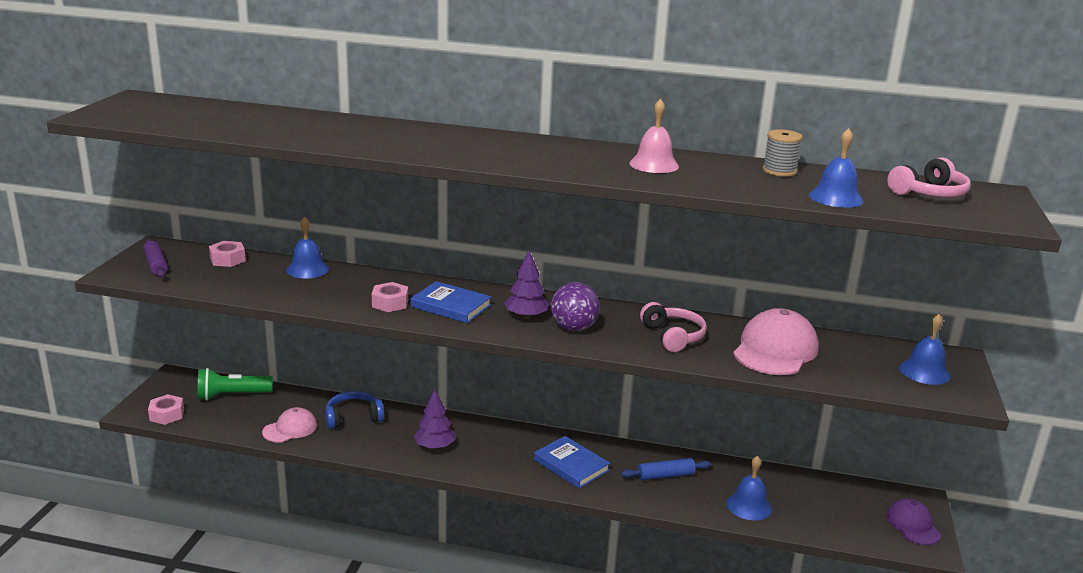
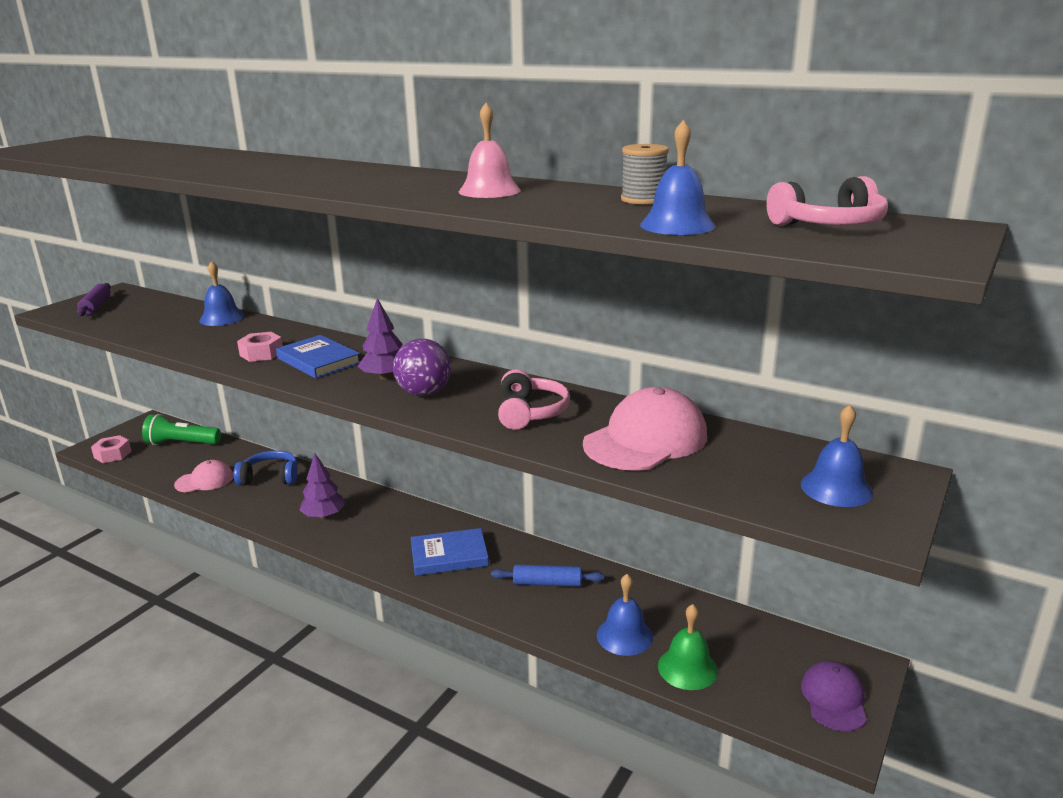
camera: 20 degrees right, 0 degrees up
(227, 259) = (162, 305): pink nut -> none
(571, 465) = (449, 555): blue book -> blue book turned 75 degrees counterclockwise
(807, 521) = (687, 668): none -> green bell

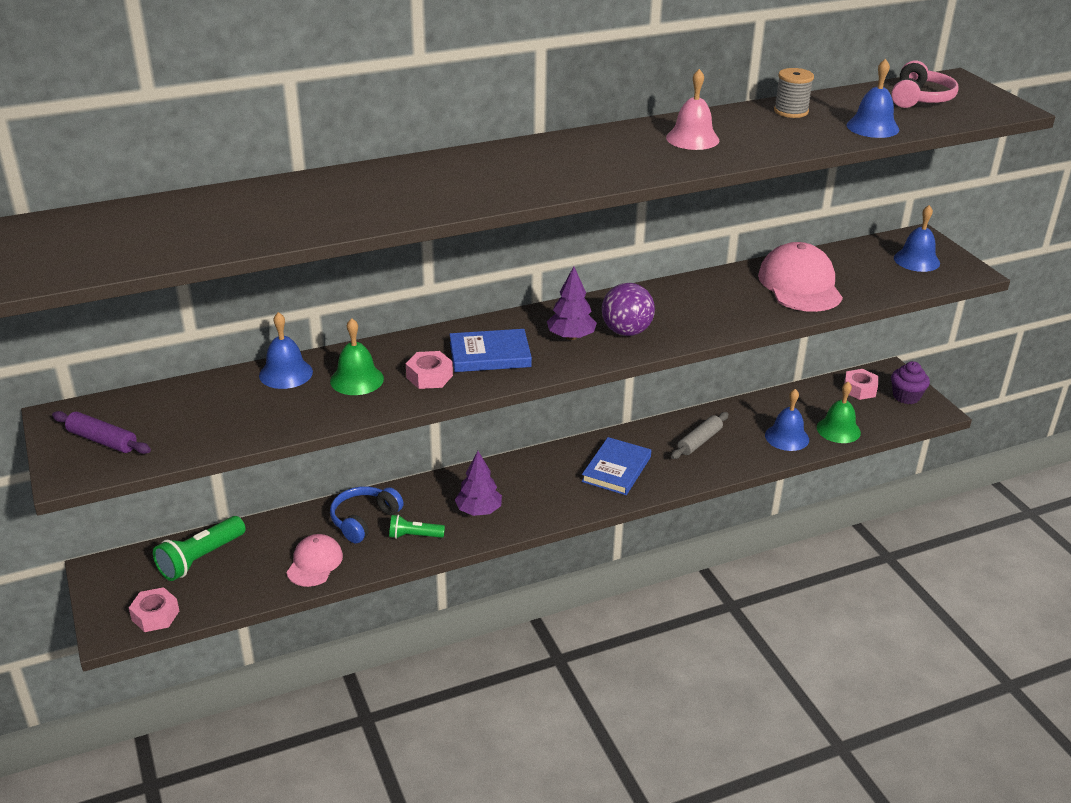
camera: 55 degrees left, 10 degrees up
(233, 336) = (357, 379): none -> green bell
(267, 503) = (414, 536): none -> green flashlight
(530, 412) = (712, 305): pink headphones -> none
(547, 583) = (699, 441): blue rolling pin -> grey rolling pin
(791, 654) = (859, 389): none -> pink nut
(834, 699) = (906, 396): purple cap -> purple cupcake

